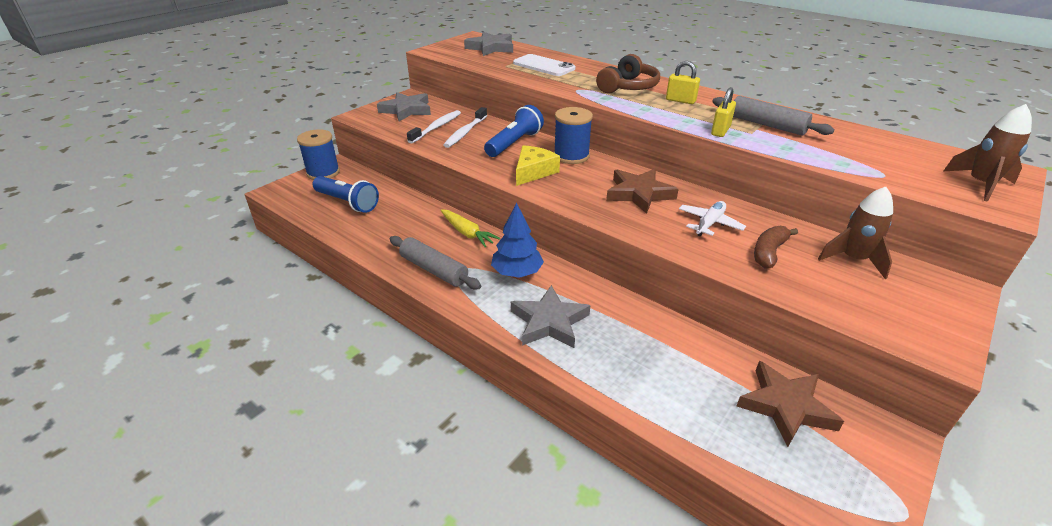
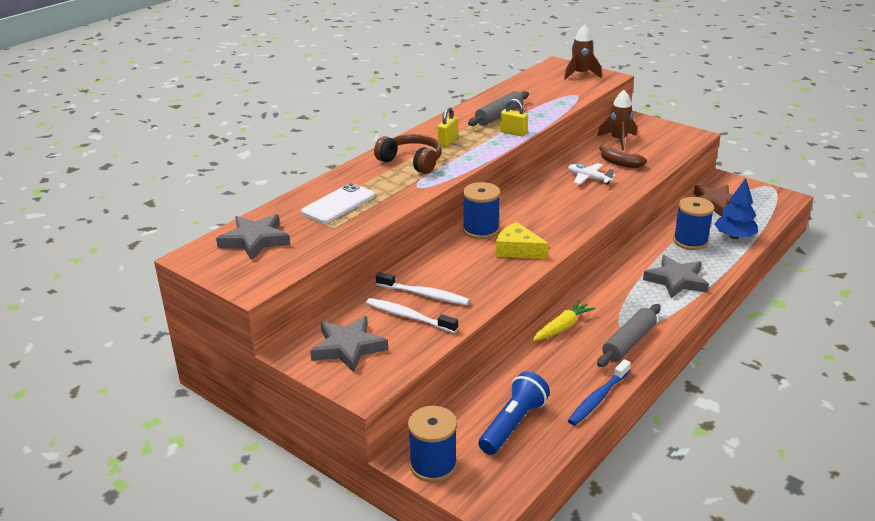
camera: 90 degrees left, 5 degrees down
(359, 244) = (598, 398): none -> blue toothbrush
(514, 143) = (453, 261): blue flashlight -> none
(517, 272) = (618, 296): blue tree -> blue tree (734, 236)
(639, 194) = (550, 201): brown star -> none
(652, 352) = (690, 241): none -> blue spool

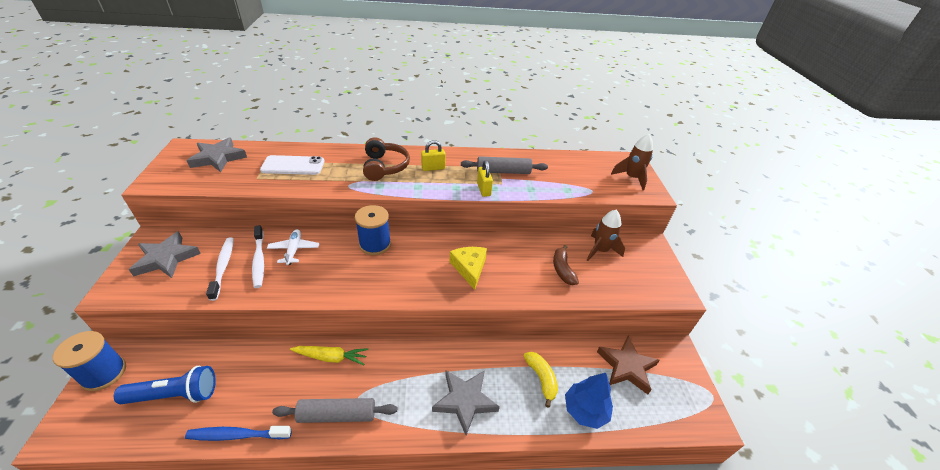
camera: 45 degrees right, 10 degrees up
(517, 250) = (361, 277): yellow cheese -> yellow cheese (469, 268)
(589, 178) = (515, 263): white plane -> white plane (294, 250)
(690, 241) = (541, 379): blue spool -> yellow banana

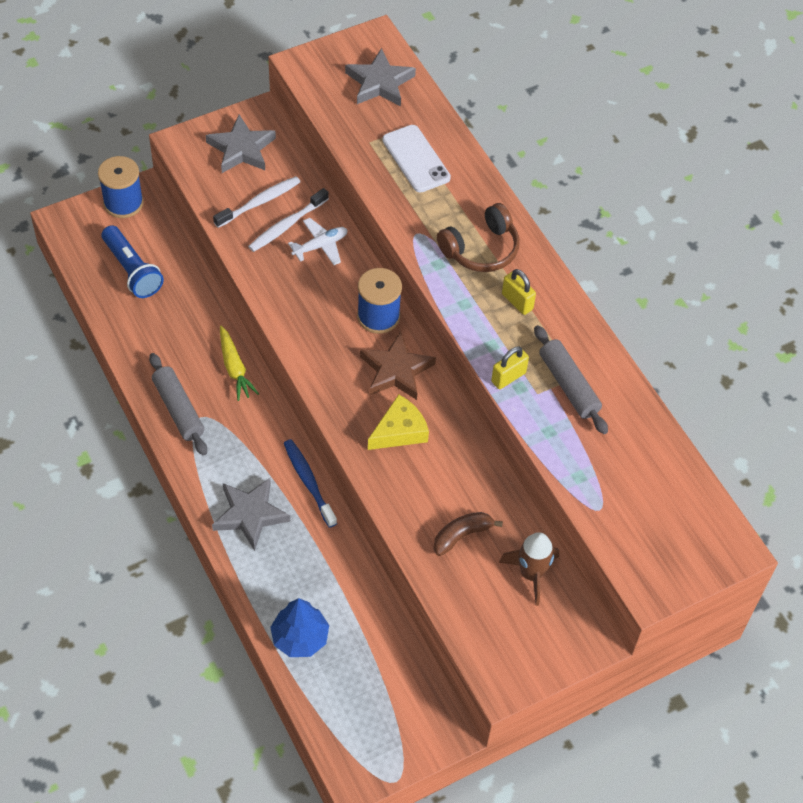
camera: 65 degrees right, 15 degrees up
(238, 435) = (122, 344): blue toothbrush -> blue toothbrush (309, 482)
(541, 379) = (317, 581): yellow banana -> none
(626, 366) = (385, 673): brown star -> brown star (396, 370)
(631, 178) = (675, 557): brown rocket -> none

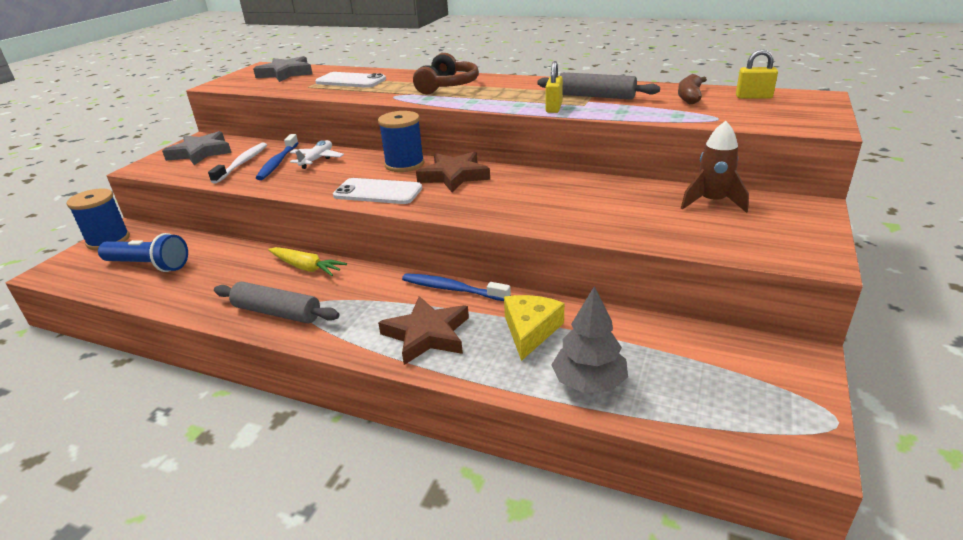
camera: 35 degrees left, 25 degrees down
(250, 515) = (427, 334): grey star -> brown star
(287, 225) = (278, 162): white toothbrush -> blue toothbrush
(300, 638) = (589, 382): blue tree -> grey tree
(319, 347) = (378, 192): none -> white phone
(399, 431) = (501, 195): yellow cheese -> yellow cheese (530, 330)
(462, 535) = (634, 212): brown banana -> brown banana (689, 97)
(517, 302) = (505, 89): yellow padlock -> yellow padlock (753, 97)

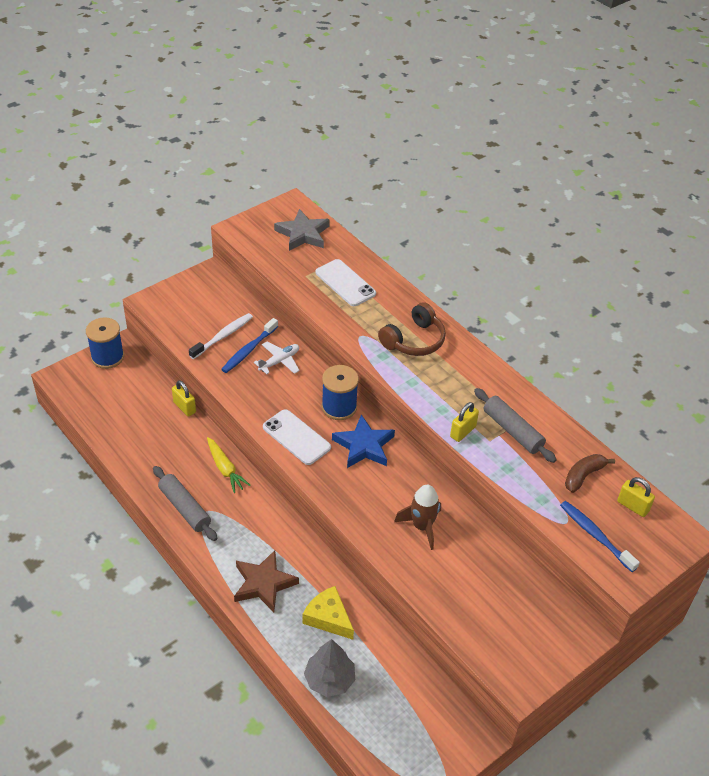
camera: 25 degrees right, 15 degrees up
(148, 265) = (124, 406): blue flashlight -> none
(200, 153) = (200, 300): grey star -> none
(226, 243) = (184, 407): none -> yellow padlock
(453, 289) = (307, 549): blue toothbrush -> blue toothbrush (596, 536)
(454, 176) = (364, 446): brown star -> blue star
(530, 330) = (328, 618): yellow cheese -> yellow cheese turned 90 degrees counterclockwise
(712, 202) = (518, 588): brown rocket -> brown rocket (422, 526)

